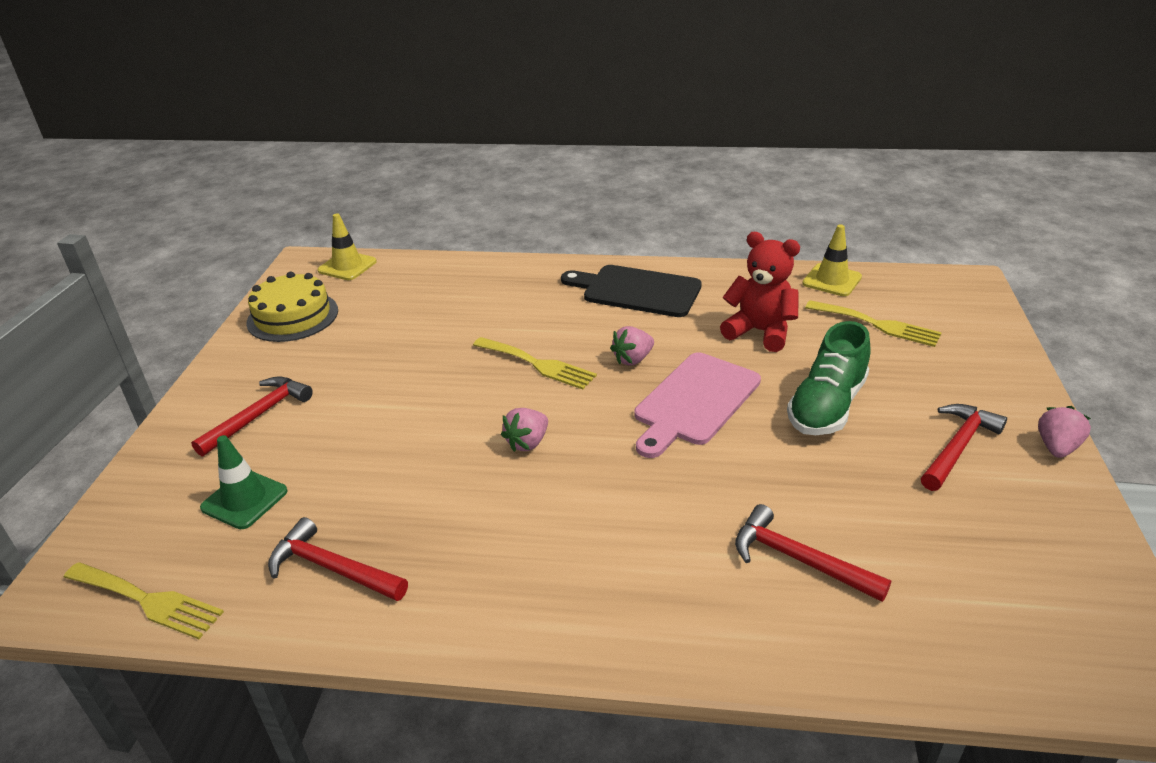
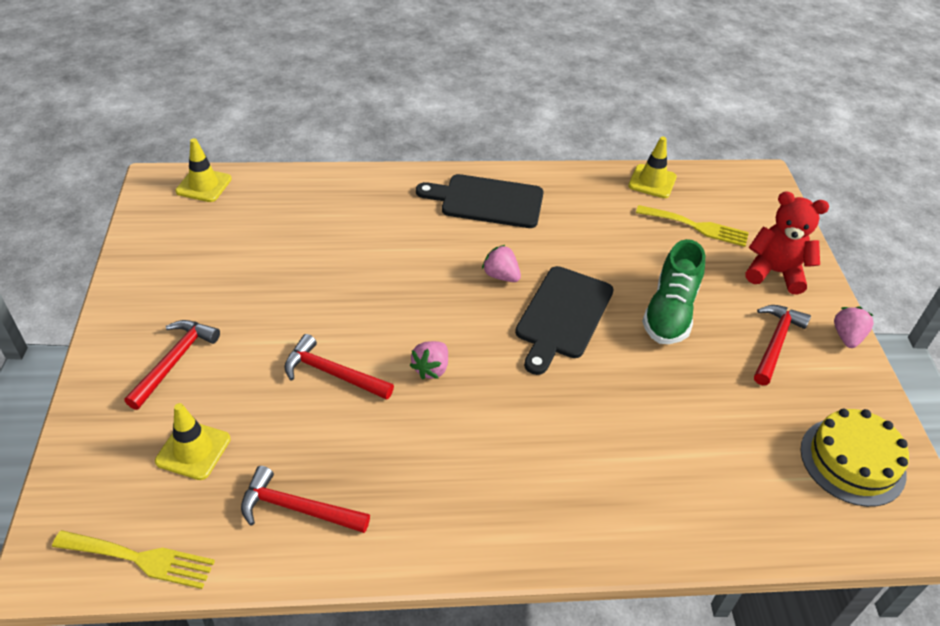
camera: 15 degrees left, 10 degrees up
(244, 499) = (193, 450): green traffic cone -> yellow traffic cone
(293, 316) = (168, 247): yellow cake -> yellow cake (852, 461)
(538, 364) = (419, 286): yellow fork -> none
(633, 359) = (501, 276): pink strawberry -> pink strawberry turned 90 degrees clockwise
(694, 401) = (562, 316): pink cutting board -> black cutting board
(760, 332) = (602, 240): red teddy bear -> red teddy bear (775, 272)
(798, 559) = (673, 457): red hammer -> red hammer (332, 373)

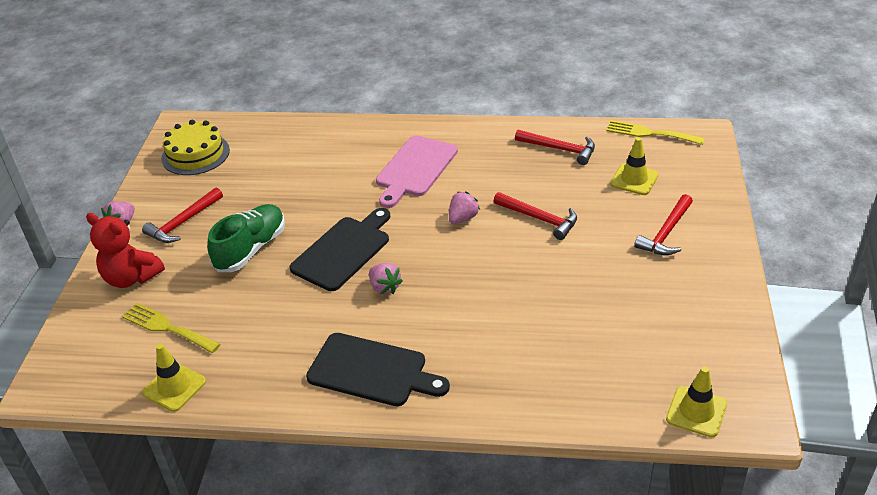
camera: 165 degrees left, 5 degrees down
(515, 451) = (415, 169): none -> pink cutting board

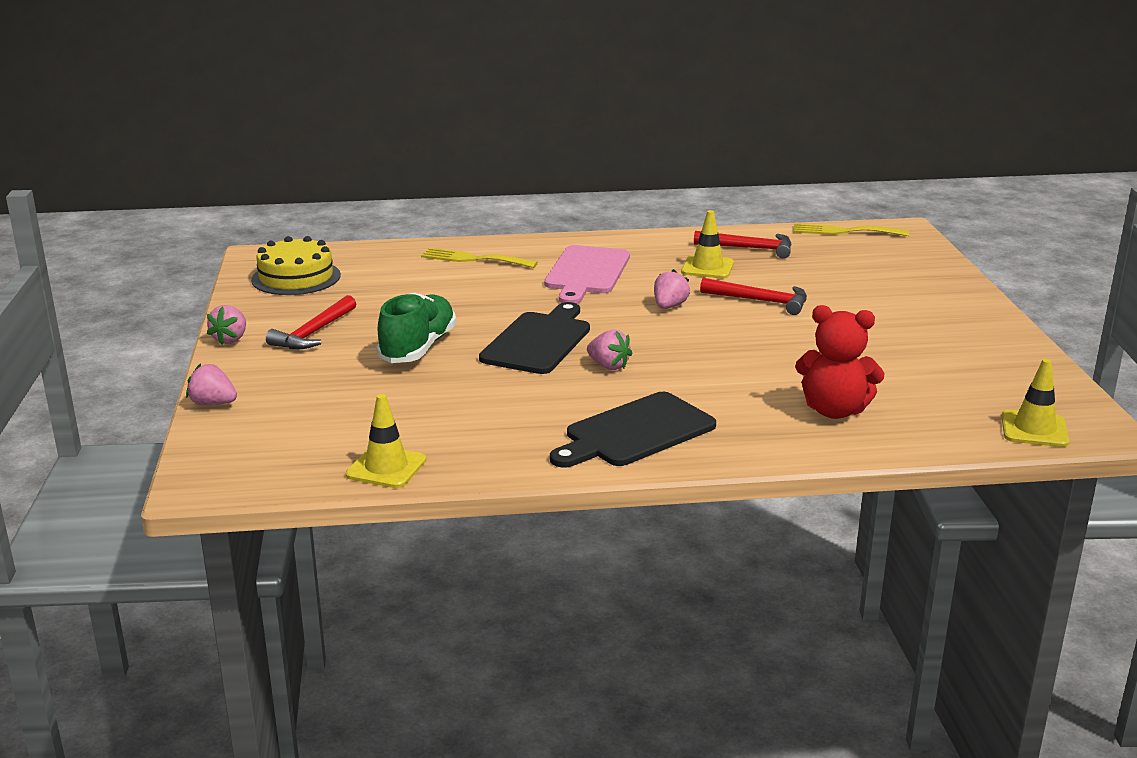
camera: 15 degrees left, 15 degrees down
(83, 297) = (213, 404): none -> pink strawberry
(131, 278) = (271, 382): red teddy bear -> red teddy bear (834, 410)
(167, 328) = (345, 419): yellow fork -> yellow fork (473, 259)
(372, 371) = (635, 432): black cutting board -> black cutting board turned 135 degrees clockwise
(634, 179) = (849, 265): yellow traffic cone -> yellow traffic cone (707, 267)
(666, 233) = (911, 302): red hammer -> none

